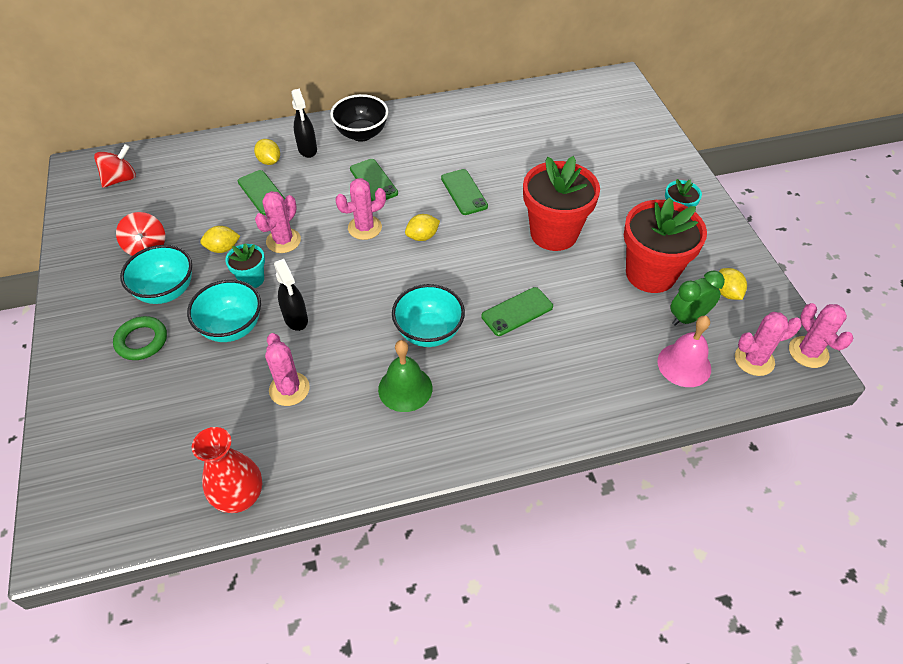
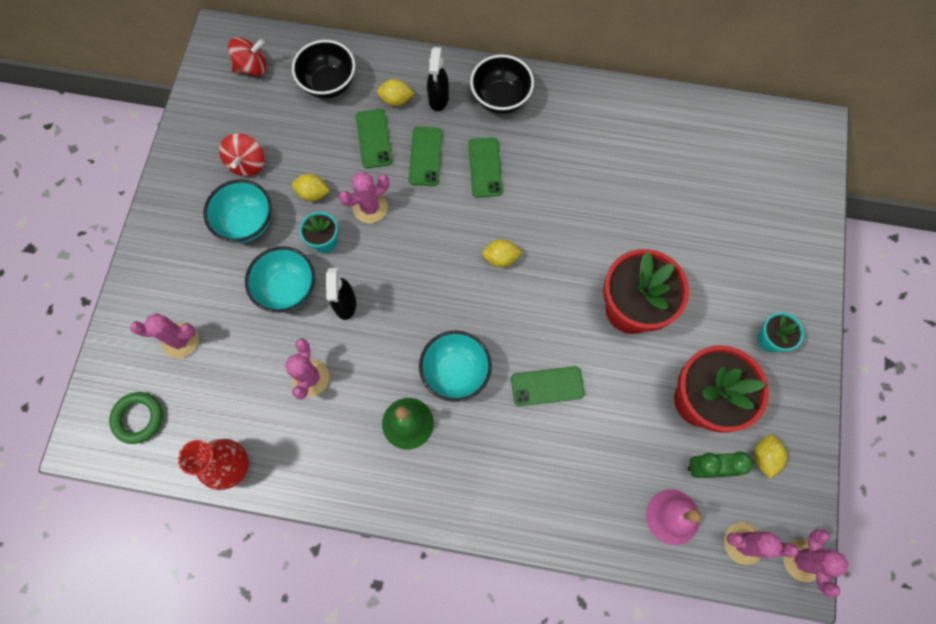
camera: 25 degrees right, 20 degrees up
(141, 341) = (208, 270): green ring -> green ring (138, 418)
(201, 169) = (329, 84): none -> black bowl
(269, 161) = (396, 100): yellow lemon -> yellow lemon turned 75 degrees counterclockwise
(365, 228) = (451, 223): pink cactus -> pink cactus (180, 340)
(464, 192) = (567, 219): green phone -> green phone (425, 156)

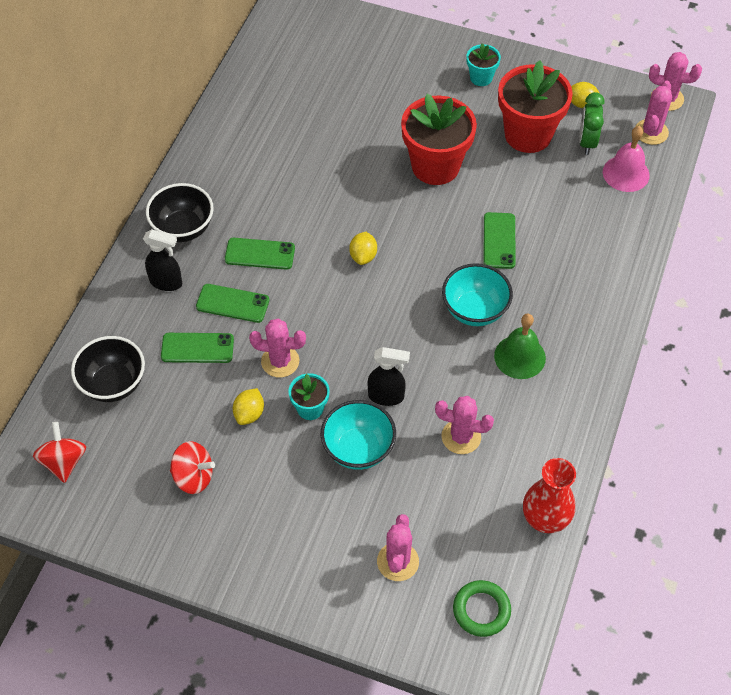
camera: 80 degrees left, 15 degrees down
(247, 223) = (269, 483): turquoise bowl -> none
(370, 207) = (280, 361): pink cactus -> pink cactus turned 60 degrees counterclockwise
(396, 100) = (155, 321): yellow lemon -> none

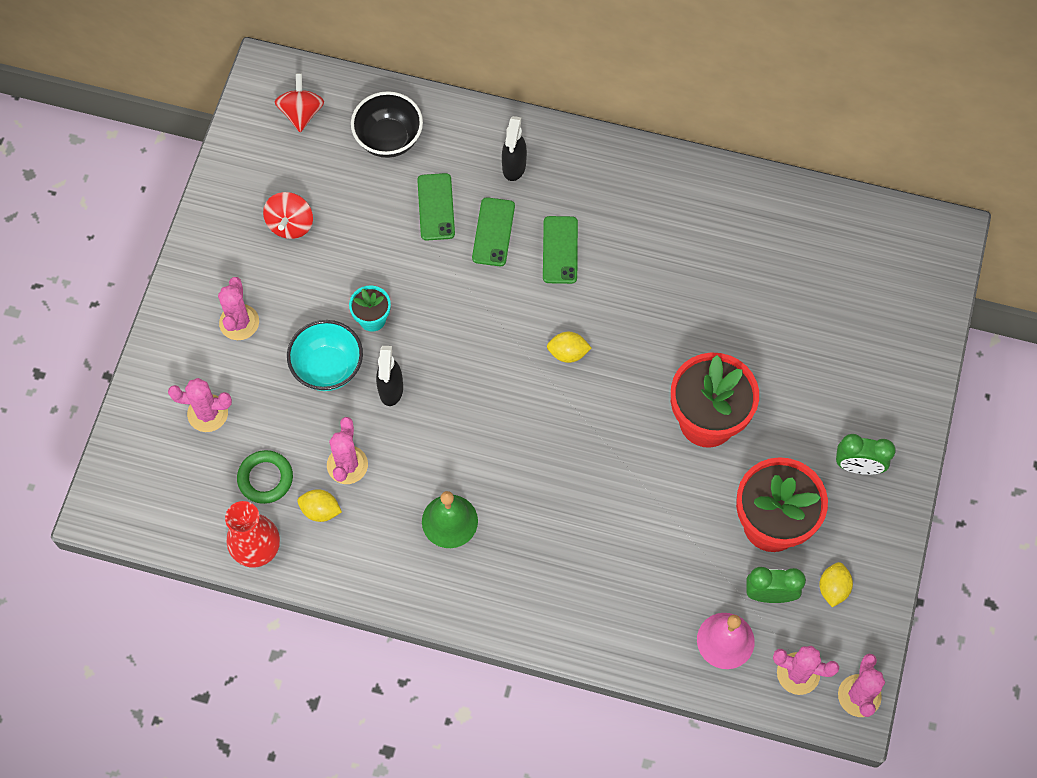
camera: 85 degrees right, 10 degrees up
(64, 462) = (301, 113): red spinning top -> red spinning top turned 75 degrees counterclockwise
(183, 228) = (585, 172): black bowl -> none
(249, 414) = (362, 264): yellow lemon -> yellow lemon (320, 510)
(280, 361) = (426, 285): pink cactus -> pink cactus (239, 322)
(474, 310) = (506, 472): turquoise bowl -> none
(481, 78) = (858, 466): turquoise flower pot -> green clock
(481, 610) = (159, 491): green ring -> green ring (265, 478)
(499, 240) = (605, 495): green phone -> none

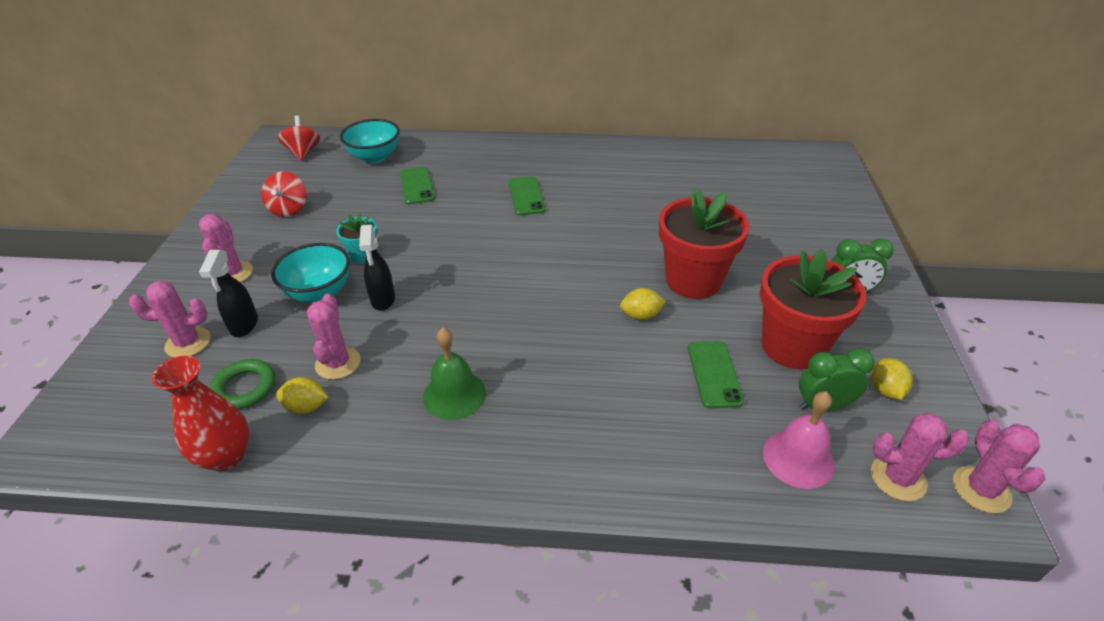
camera: 10 degrees left, 25 degrees down
(389, 139) = (375, 157): black bowl -> turquoise bowl
(493, 232) = (467, 193): green phone -> green phone (714, 374)
(514, 167) = (478, 159): black spray bottle -> black spray bottle (244, 325)
(568, 353) = (549, 254): yellow lemon -> yellow lemon (641, 316)

